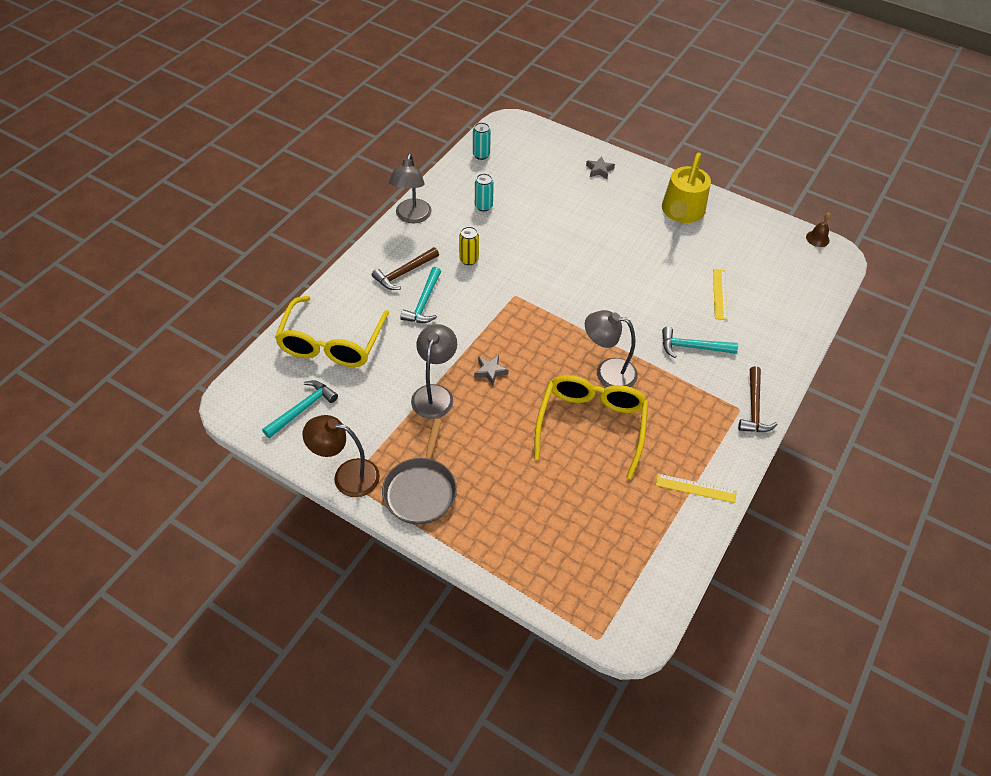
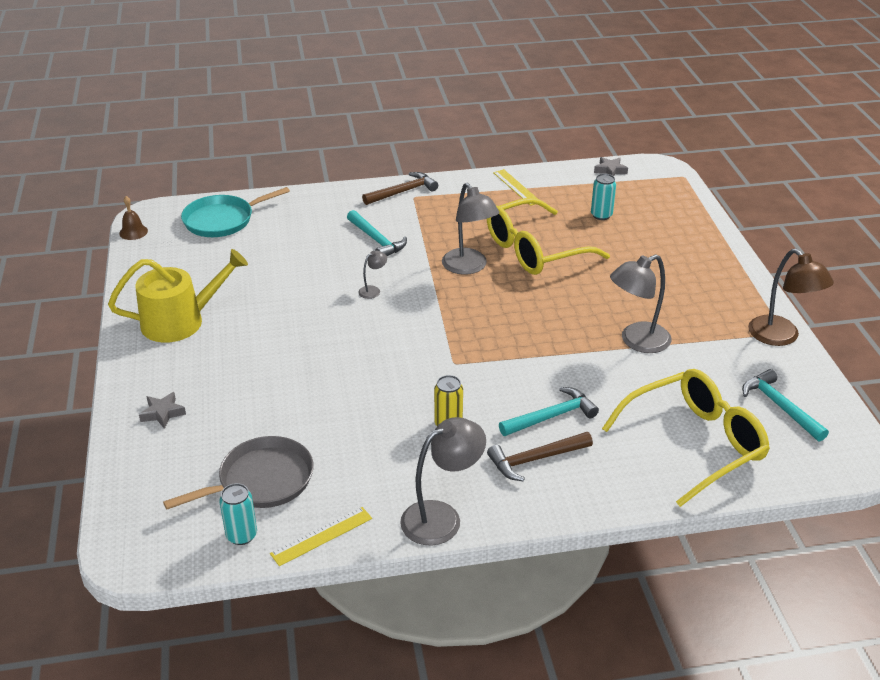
camera: 130 degrees left, 15 degrees down
(303, 409) = (780, 406): turquoise hammer -> turquoise hammer turned 60 degrees clockwise
(404, 273) = (535, 459): brown hammer -> brown hammer turned 150 degrees clockwise
(421, 490) = (724, 294): grey pan -> grey pan (261, 480)
(483, 206) = (345, 468): turquoise can -> turquoise can (601, 215)
(490, 371) = (565, 326): grey star -> grey star (610, 170)
(629, 307) = (373, 290): none -> grey lamp
(719, 294) = (287, 252): yellow ruler -> yellow ruler (322, 536)
(797, 286) = (222, 220): none -> turquoise pan

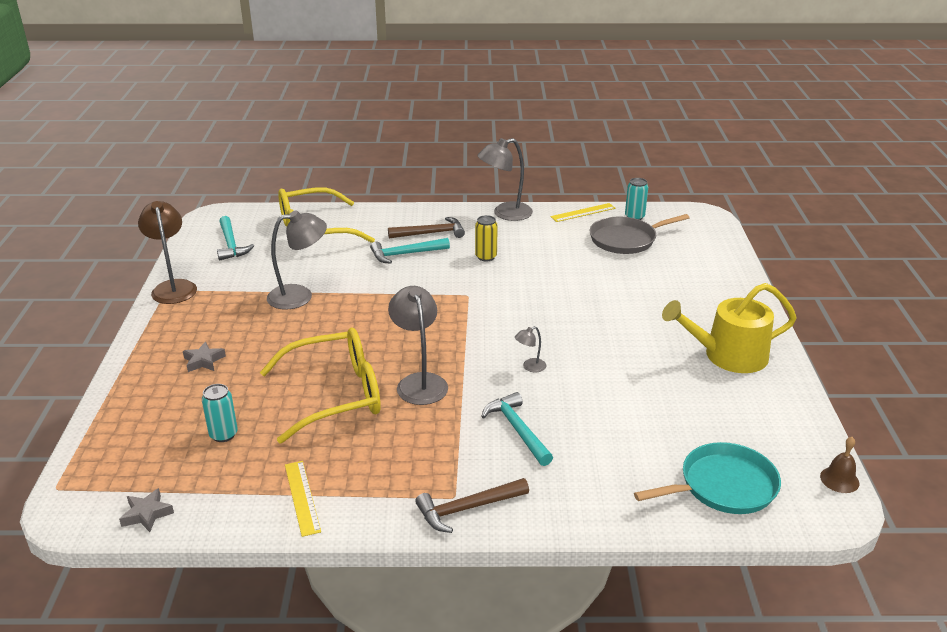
camera: 170 degrees left, 5 degrees down
(162, 413) = (714, 283): grey star -> grey star (204, 361)

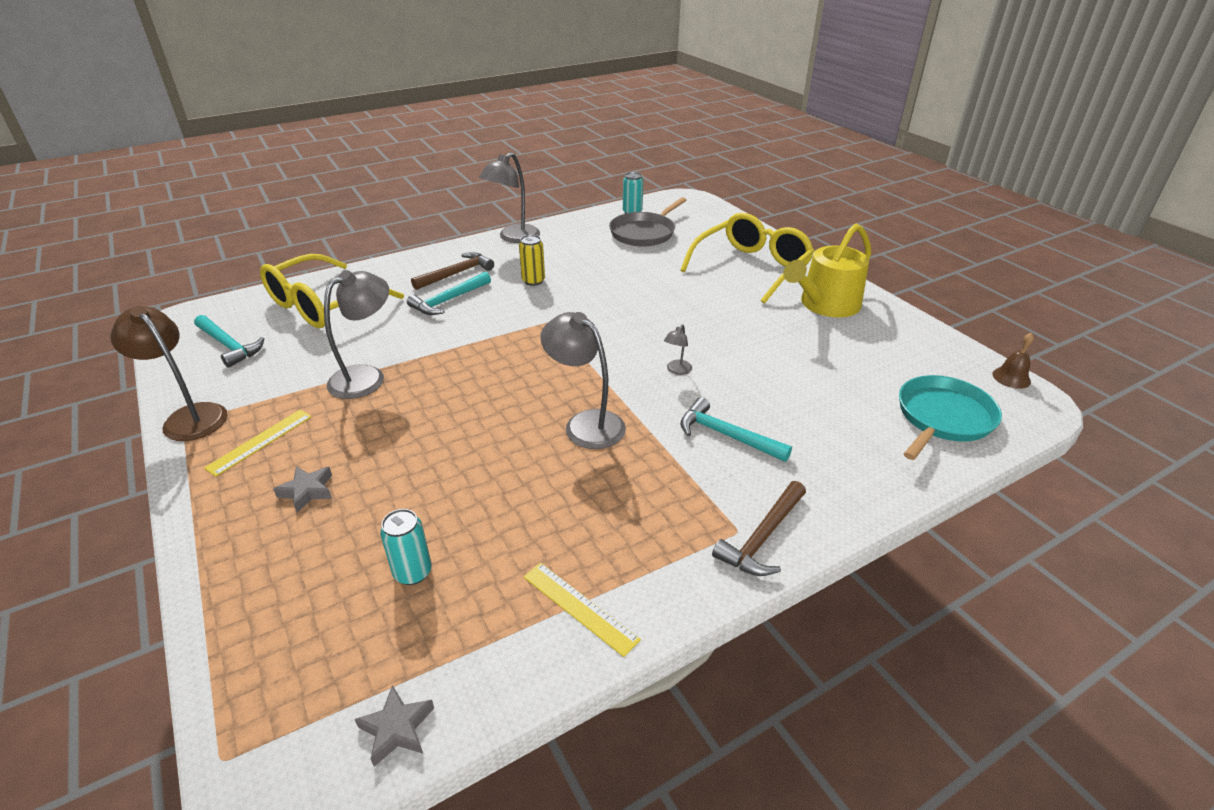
camera: 30 degrees left, 5 degrees up
(336, 395) = (509, 470): yellow glasses -> yellow glasses (752, 267)
(583, 212) = (584, 219): yellow ruler -> yellow ruler (260, 441)

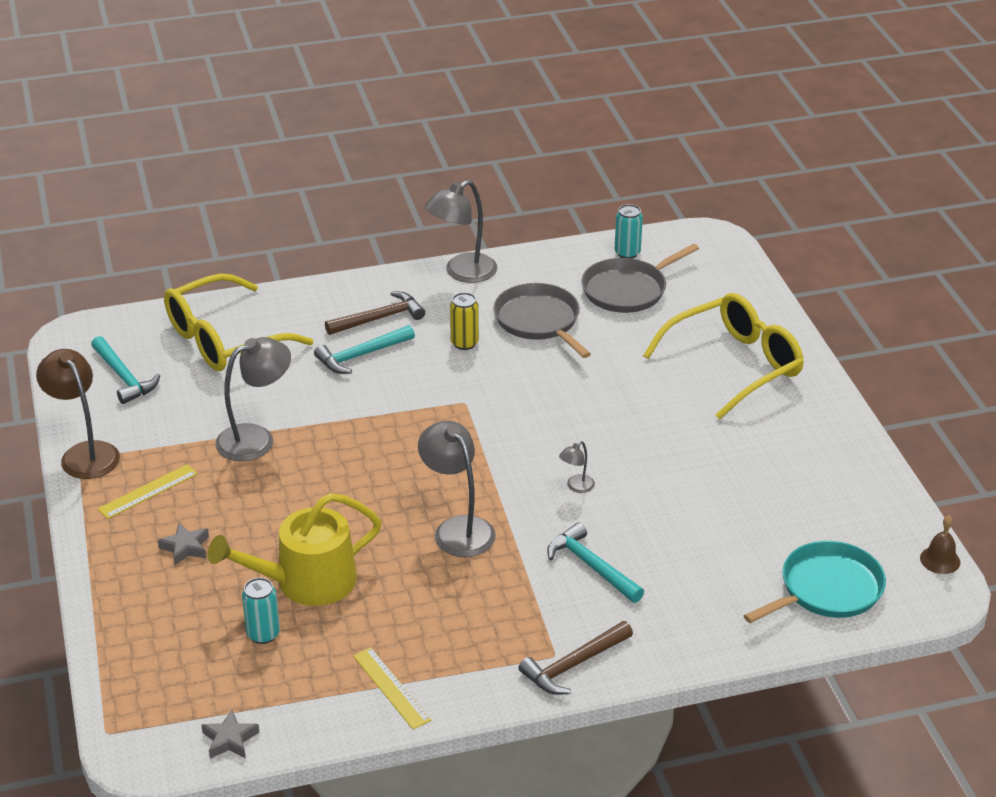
camera: 15 degrees right, 0 degrees up
(587, 259) = (539, 321): none -> grey pan
(825, 305) = (792, 433): yellow watering can -> yellow watering can (306, 582)

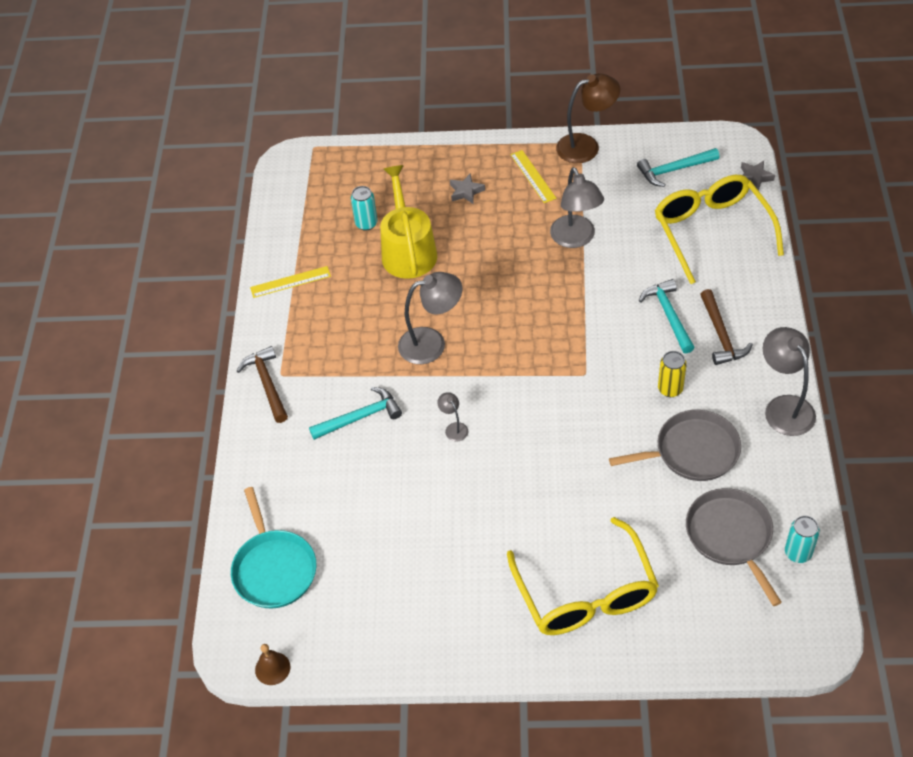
camera: 110 degrees right, 15 degrees up
(230, 740) = (282, 200): grey star -> grey star (754, 177)

